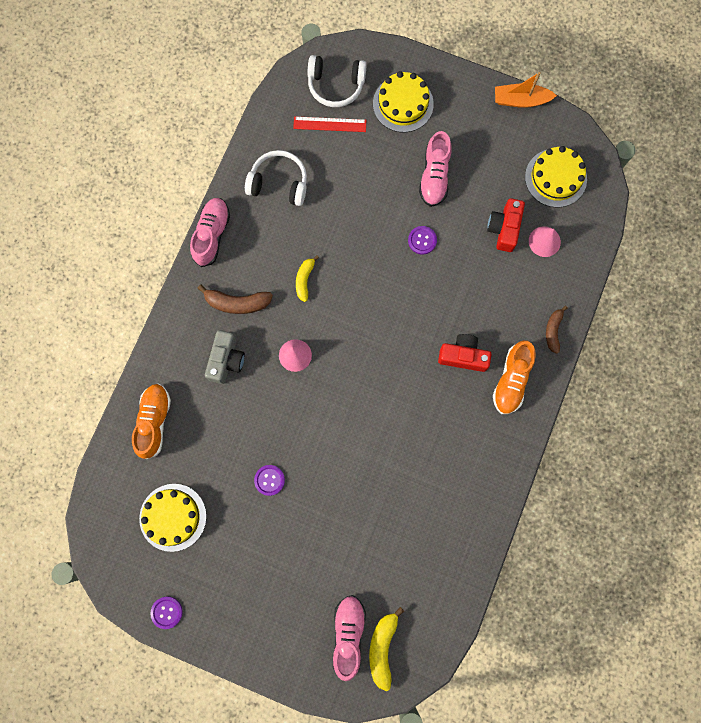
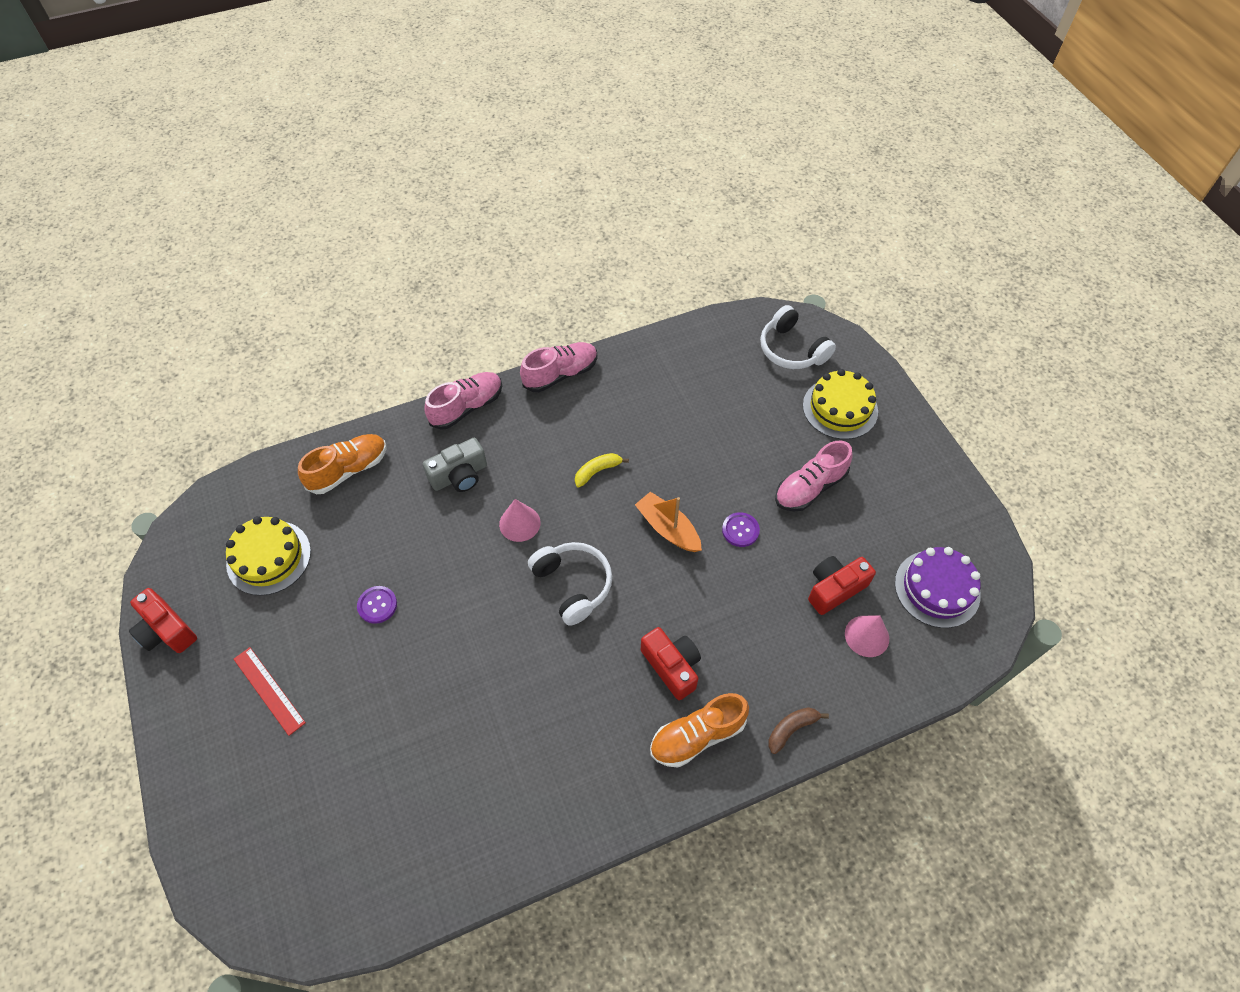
camera: 45 degrees right, 20 degrees down
(166, 612) = (167, 630): purple button -> red camera
(237, 303) = (520, 440): brown banana -> none
(279, 183) = (660, 382): white headphones -> white headphones (573, 585)
(329, 124) = (754, 373): red ruler -> red ruler (269, 690)
(348, 634) = (274, 820): pink shoe -> pink shoe (467, 407)
(382, 647) = (287, 870): yellow banana -> none
(521, 100) = (965, 493): orange boat -> orange boat (668, 528)
(555, 178) = (937, 588): yellow cake -> purple cake

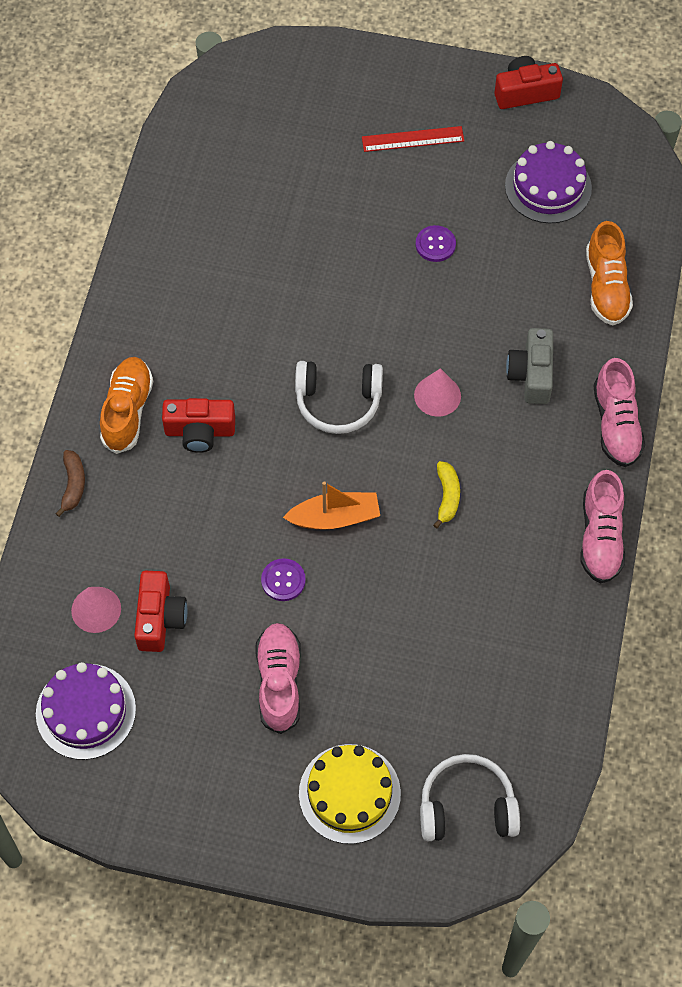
camera: 125 degrees right, 5 degrees up
(269, 557) = (548, 187): yellow cake -> purple cake

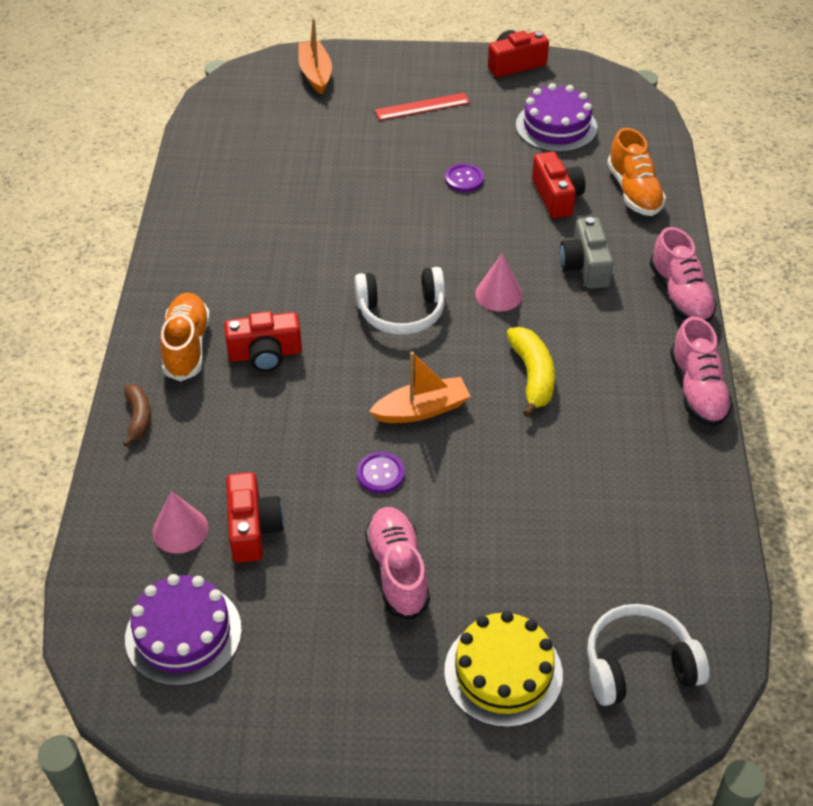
camera: 10 degrees left, 15 degrees down
(309, 76) = (315, 74): none -> orange boat
(447, 496) = (532, 376): yellow banana -> yellow banana, size x1.51
(524, 282) = (556, 197): none -> red camera

